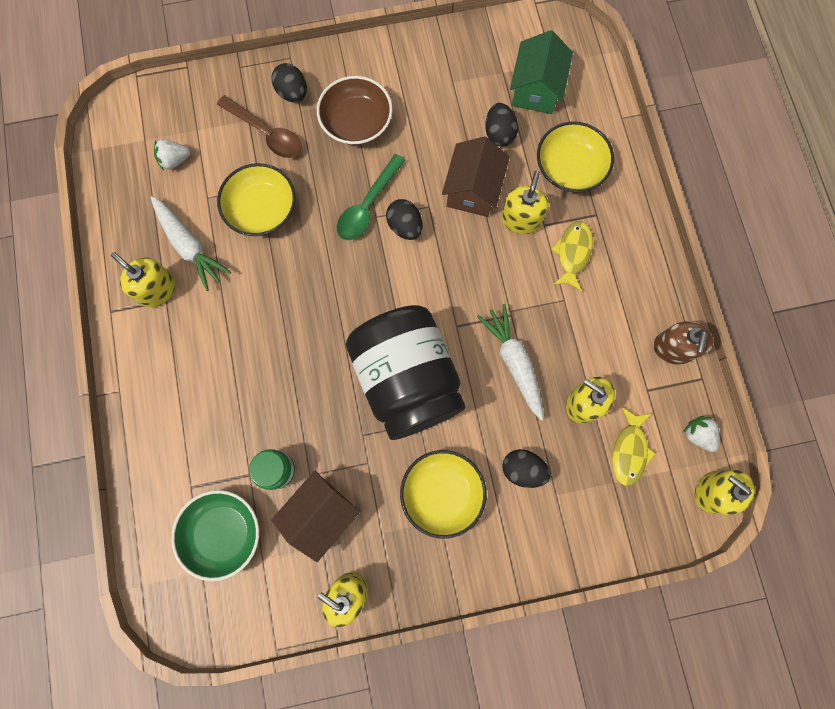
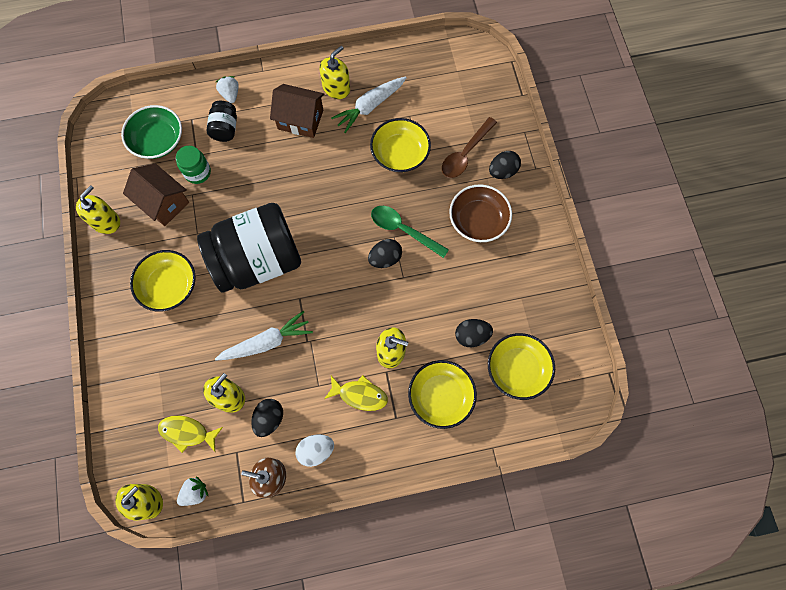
camera: 90 degrees right, 5 degrees down
(175, 160) = (440, 92): white strawberry -> white strawberry (230, 94)
(210, 437) = (225, 128): none -> black jar
(473, 190) = (418, 313): brown house -> brown house (300, 120)
(522, 469) = (181, 346): black egg -> black egg (269, 419)
(535, 89) = (517, 369): green house -> yellow bowl
(639, 300) = (316, 450): none -> white egg

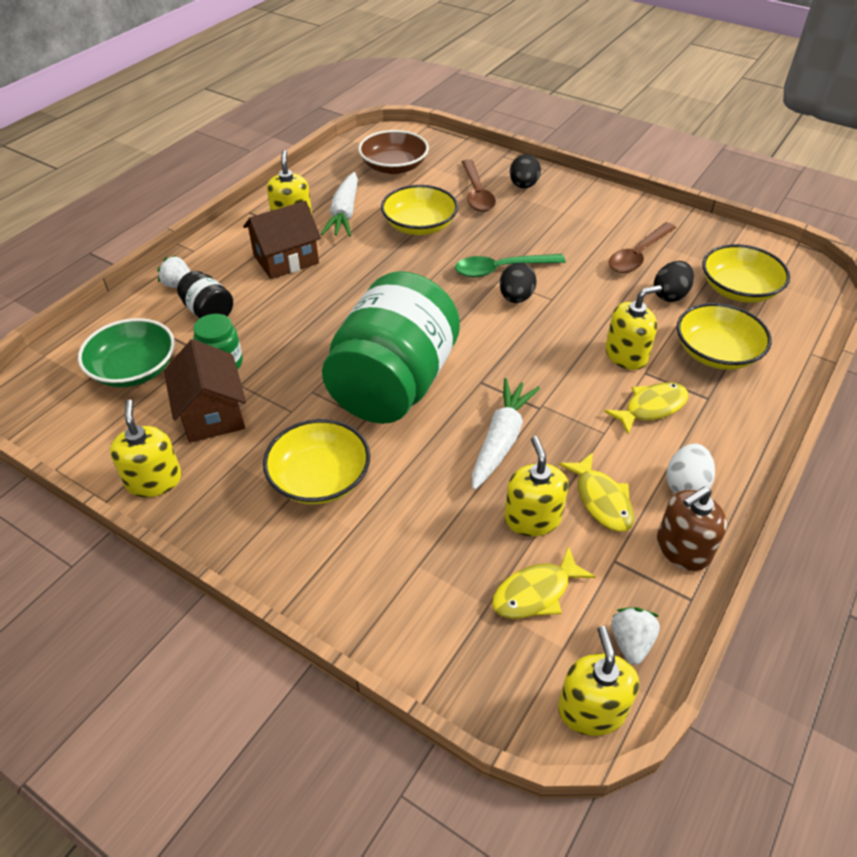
camera: 45 degrees left, 25 degrees down
(163, 202) = (212, 414): brown house -> brown house turned 75 degrees clockwise
(258, 260) = (393, 384): black jar -> green jar
(269, 419) = (601, 500): black egg -> yellow fish
(478, 220) = (553, 224): brown bowl -> brown bowl (394, 167)
(495, 290) = (638, 255): none -> brown spoon

